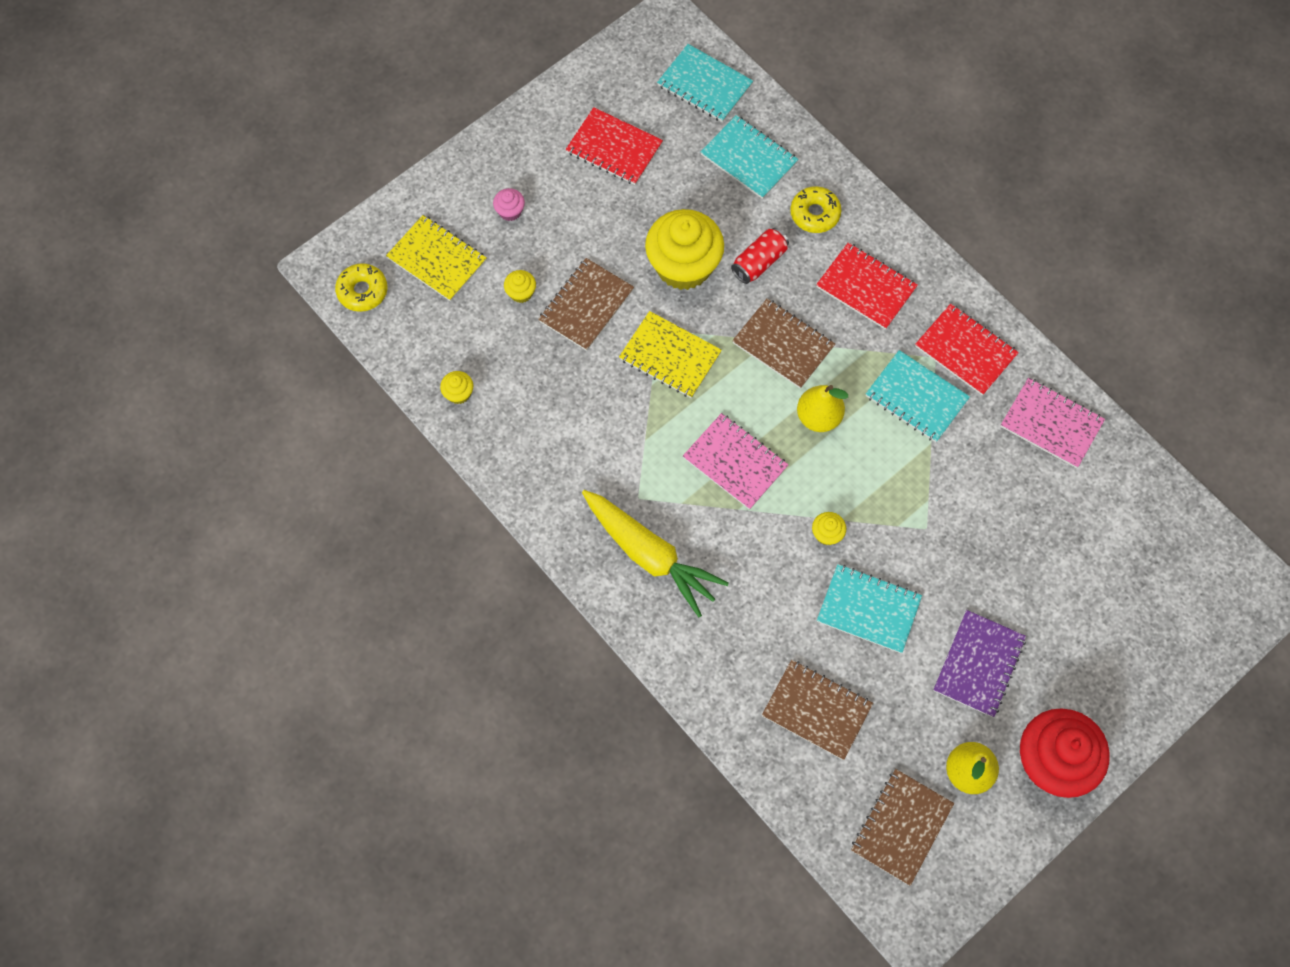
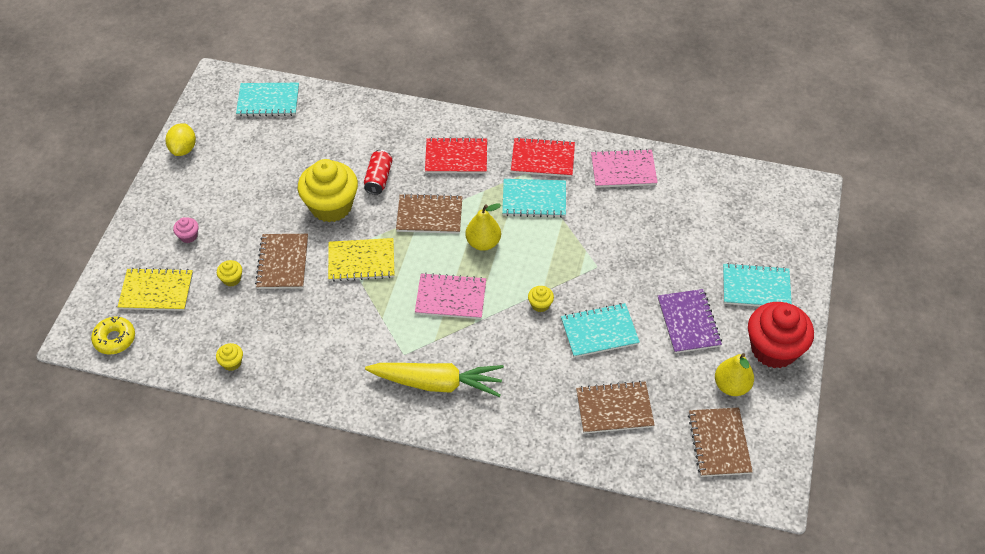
camera: 35 degrees left, 15 degrees down
(573, 95) = (183, 149): none -> yellow lemon
(614, 148) = (234, 164): red notebook -> none
(749, 158) = (328, 126): turquoise notebook -> turquoise notebook (756, 287)
(815, 214) = (393, 134): yellow donut -> none

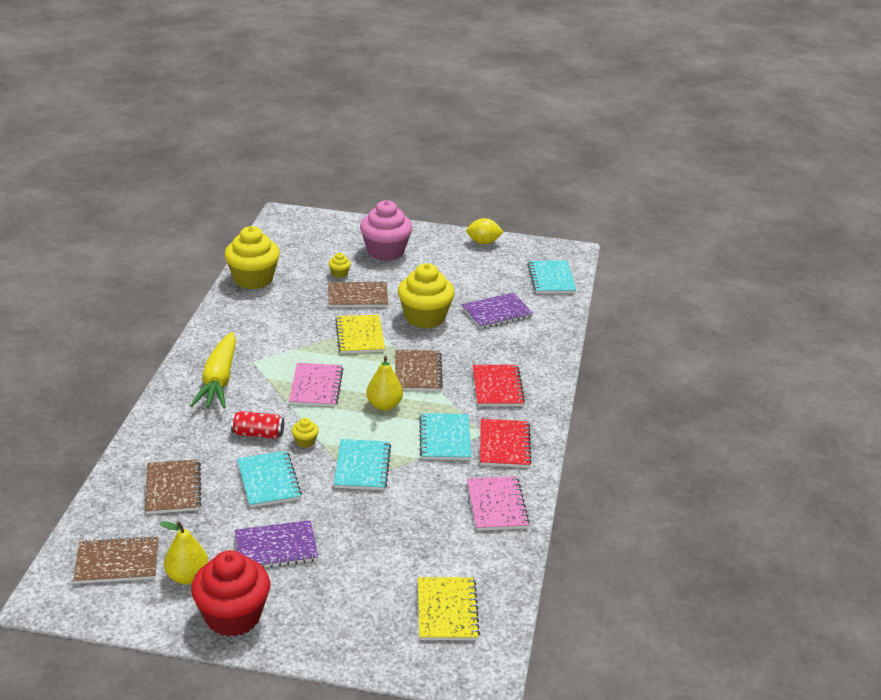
camera: 85 degrees right, 20 degrees down
(115, 339) = (281, 229): yellow donut -> none
(156, 291) = (327, 242): yellow notebook -> yellow notebook (447, 610)
(188, 236) = (385, 251): pink cupcake -> pink cupcake, size x2.43
(232, 362) = (253, 279): yellow cupcake -> yellow cupcake, size x2.43
(327, 148) = (497, 312): none -> purple notebook
(378, 178) = (462, 342): red can -> red can (258, 434)
(756, 287) = (323, 608): turquoise notebook -> turquoise notebook (362, 466)

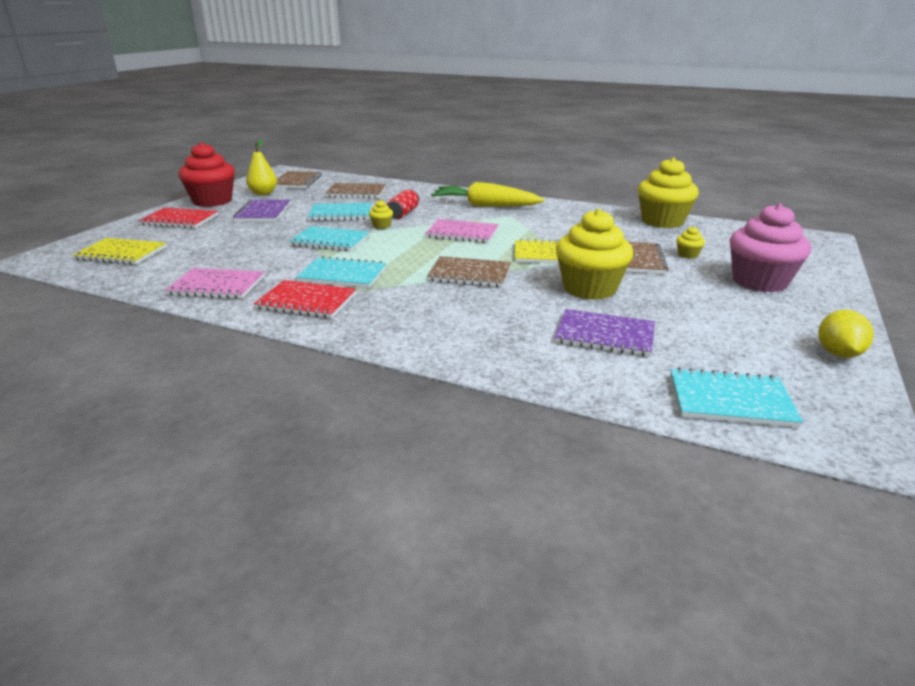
camera: 105 degrees right, 5 degrees down
(384, 405) = (417, 255): yellow pear -> none
(497, 312) = (605, 335): purple notebook -> purple notebook turned 60 degrees counterclockwise
(497, 387) = (420, 312): red notebook -> red notebook (180, 220)

